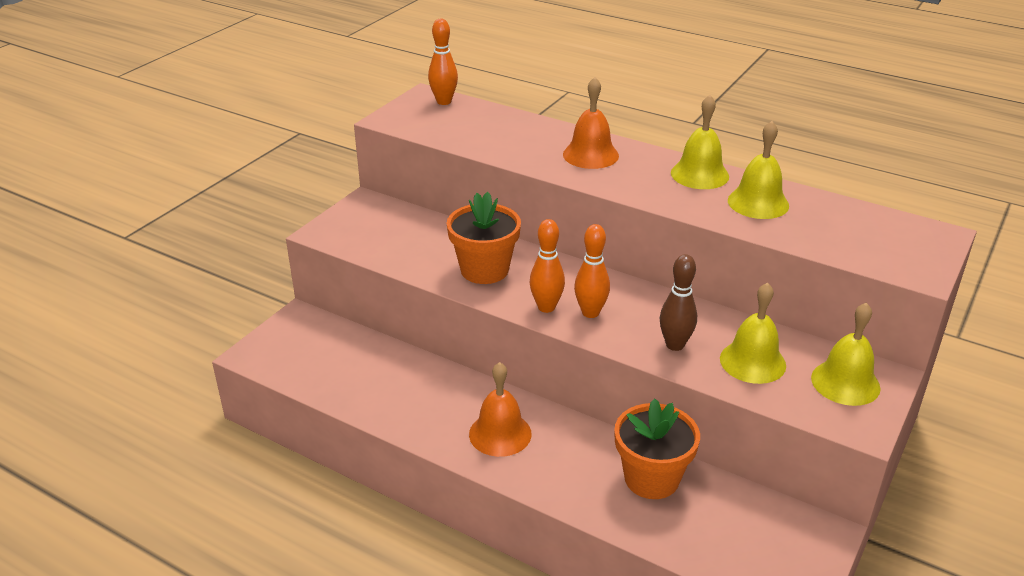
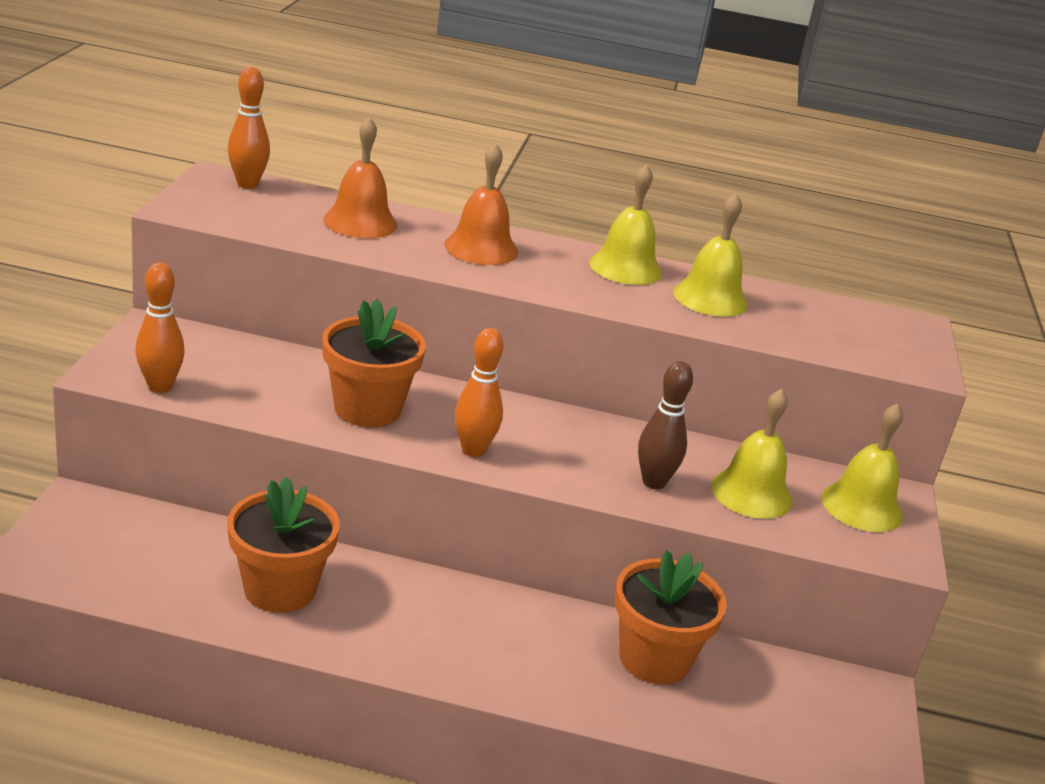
camera: 25 degrees left, 5 degrees down
(403, 390) = (280, 589): none -> orange flower pot
(500, 434) = (439, 629): orange bell -> orange bell (360, 222)
(590, 312) = (532, 452): orange bowling pin -> orange bowling pin (160, 387)

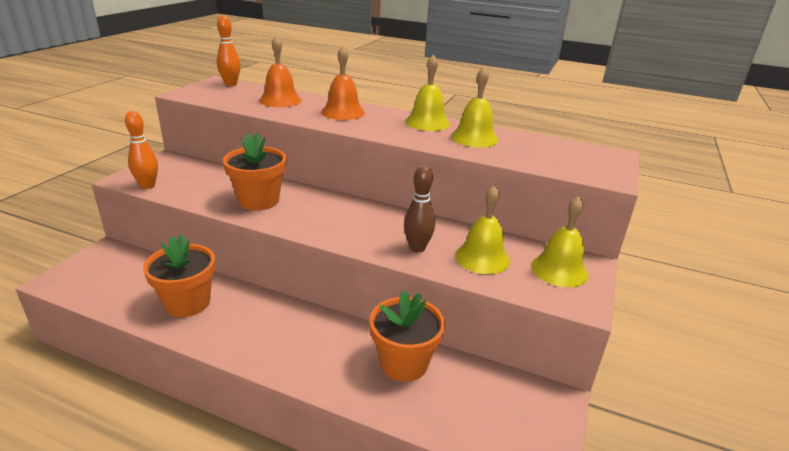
camera: 15 degrees right, 0 degrees up
(473, 450) = (309, 225): orange bowling pin -> none

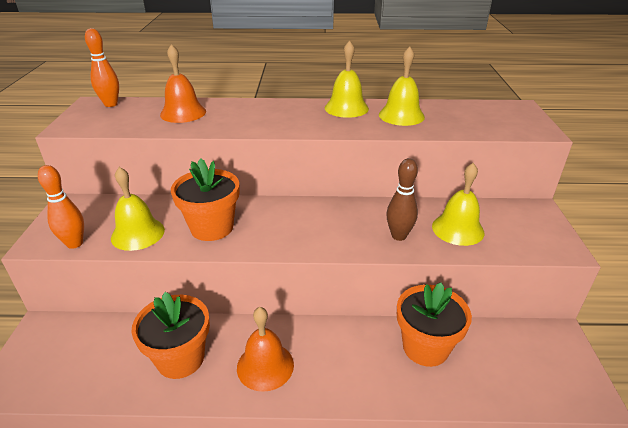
camera: 20 degrees left, 5 degrees up
(343, 112) = (259, 113): orange bell -> orange bell (265, 366)
(559, 270) = (523, 222): yellow bell -> yellow bell (138, 233)

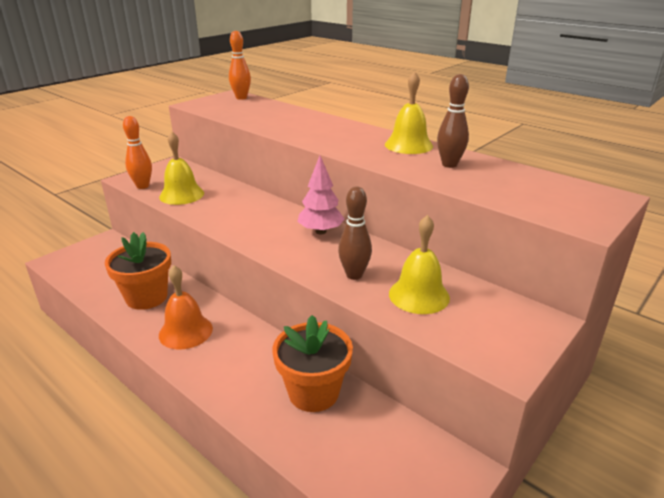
camera: 40 degrees right, 5 degrees down
(183, 113) = (275, 114): orange bell -> none
(212, 227) = (228, 209): orange flower pot -> none
(321, 211) = (321, 231): none -> pink tree
(401, 115) = (449, 164): yellow bell -> brown bowling pin

